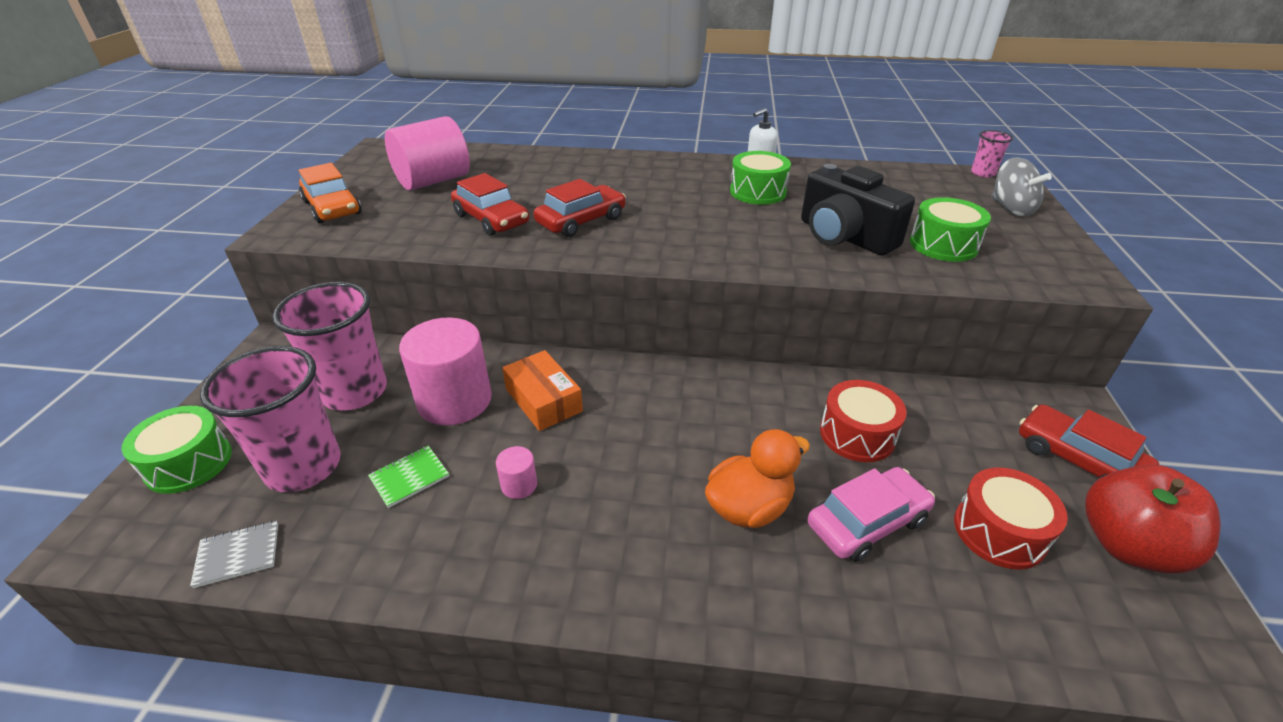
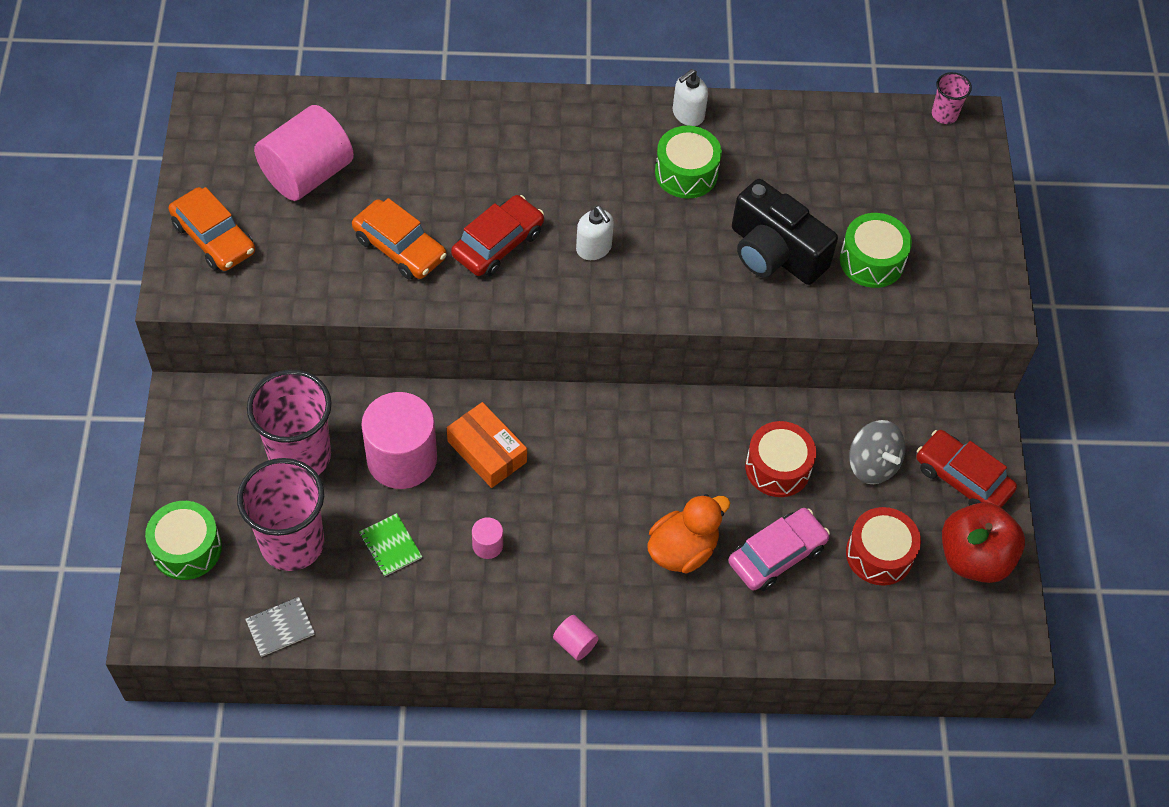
camera: 10 degrees left, 20 degrees up
(409, 477) = (390, 546): green notebook -> green notebook turned 75 degrees counterclockwise
(491, 219) = (400, 248): red car -> orange car
(600, 608) = (575, 643): none -> pink cylinder
(669, 227) = (594, 248): none -> white soap dispenser
(1011, 208) = (956, 188): grey spinning top -> grey spinning top (872, 464)

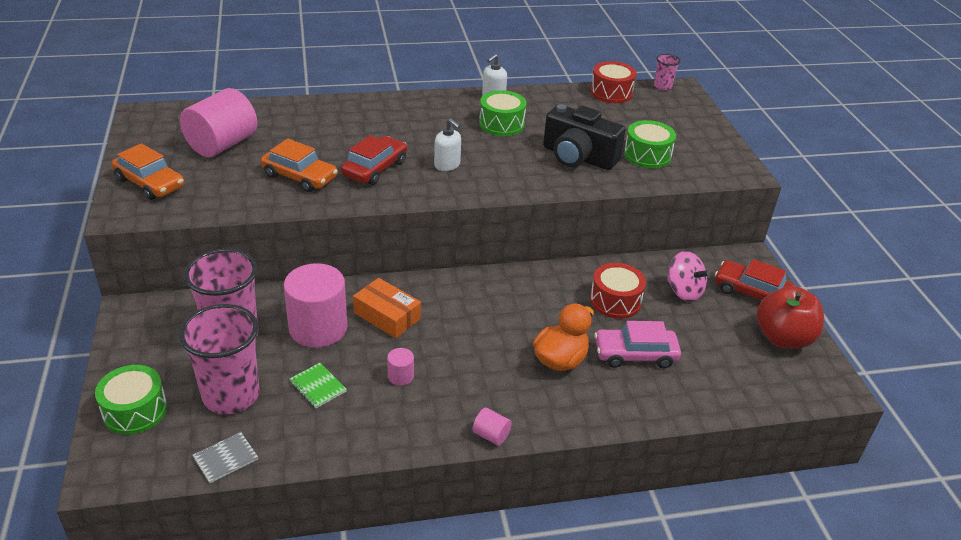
camera: 10 degrees left, 20 degrees down
(777, 555) = (635, 354): pink car -> pink car turned 135 degrees counterclockwise
(872, 464) = (683, 291): grey spinning top -> pink spinning top
(879, 554) = (712, 344): red drum -> red drum (611, 93)

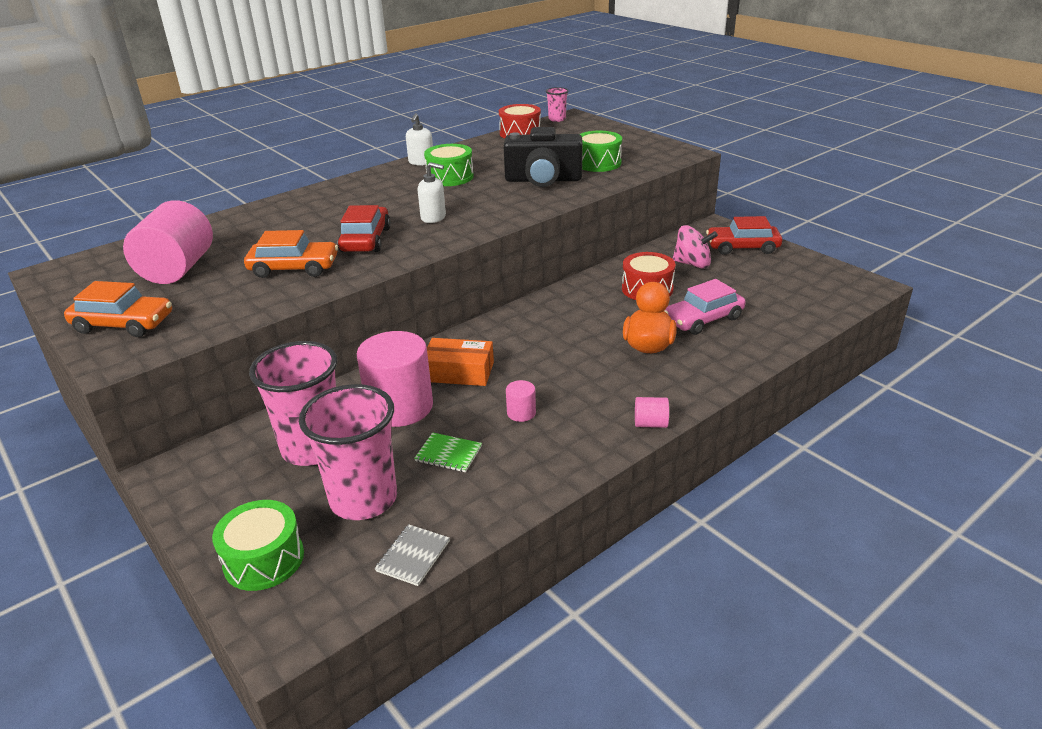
camera: 25 degrees left, 5 degrees down
(783, 338) = (797, 268): red apple -> none

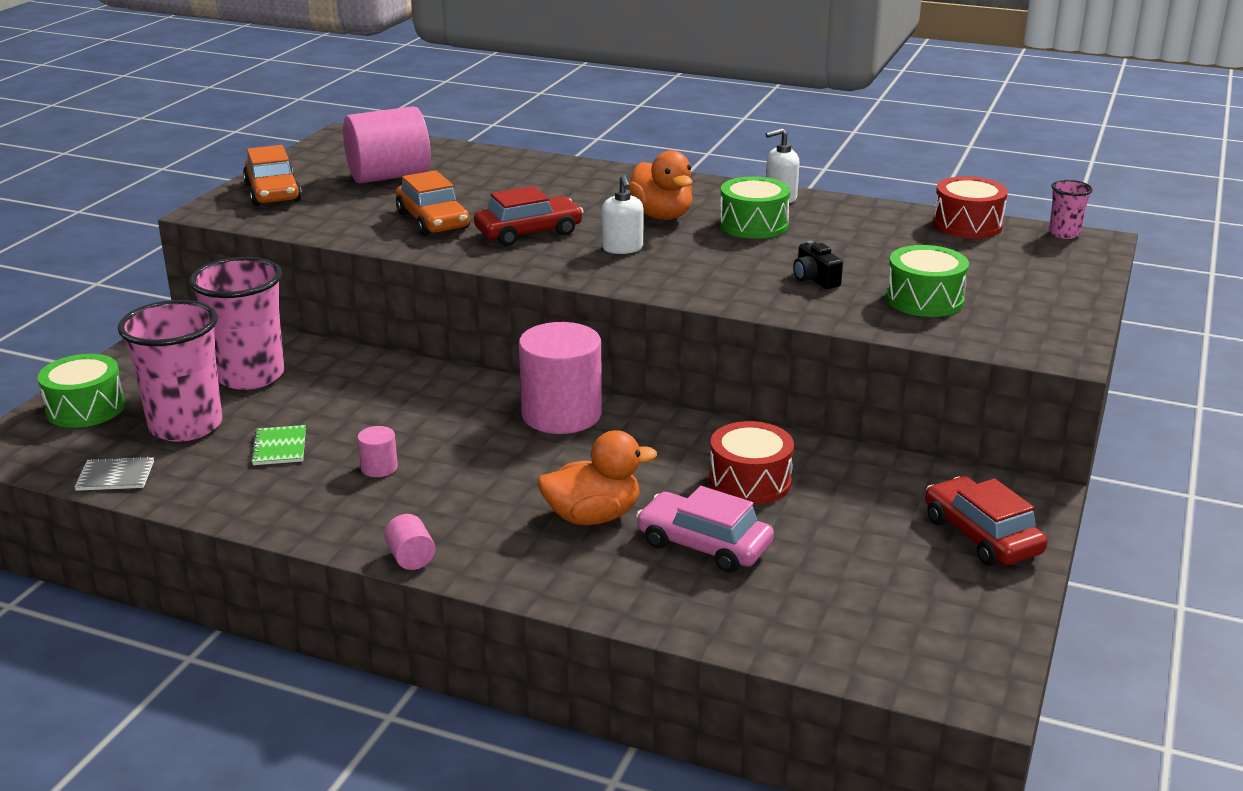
camera: 60 degrees right, 5 degrees down
(400, 197) = (661, 216): none -> orange duck
(400, 407) = (345, 396): pink cylinder -> pink cylinder (561, 414)
(459, 372) = (435, 408): orange box -> none
(543, 180) = (815, 279): black camera -> black camera, size x0.46
(692, 264) = (869, 502): pink spinning top -> none

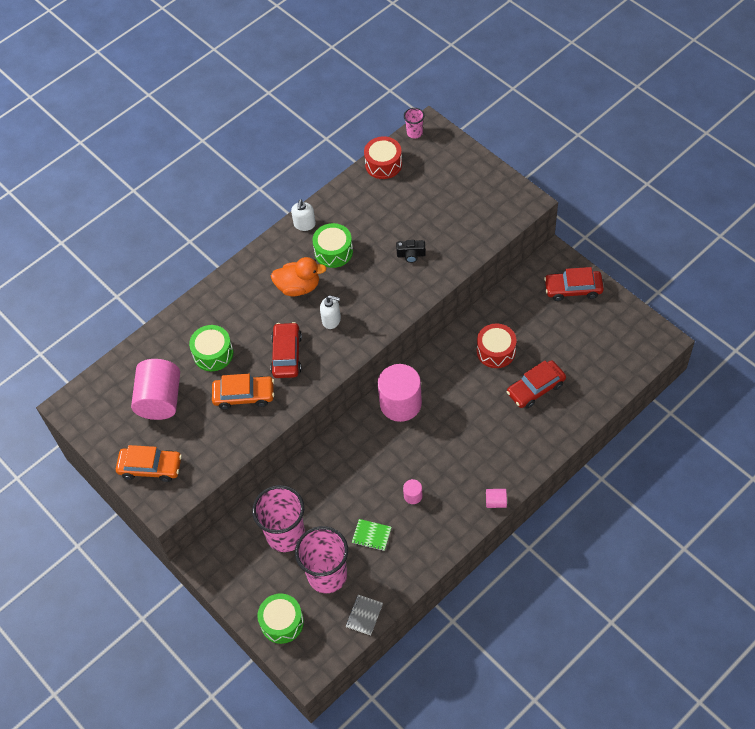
camera: 60 degrees left, 30 degrees up
(593, 516) = (495, 421): orange duck -> none
(704, 545) = (535, 388): pink car -> red car
(924, 300) = (454, 223): green drum -> green drum (213, 354)

